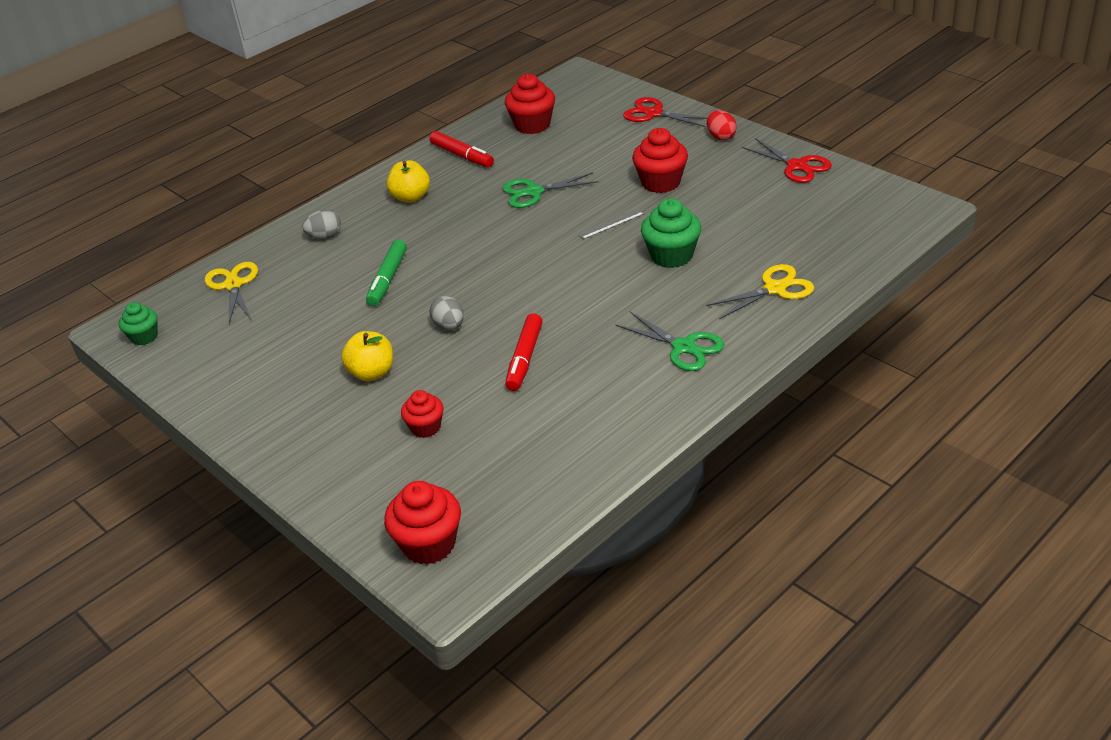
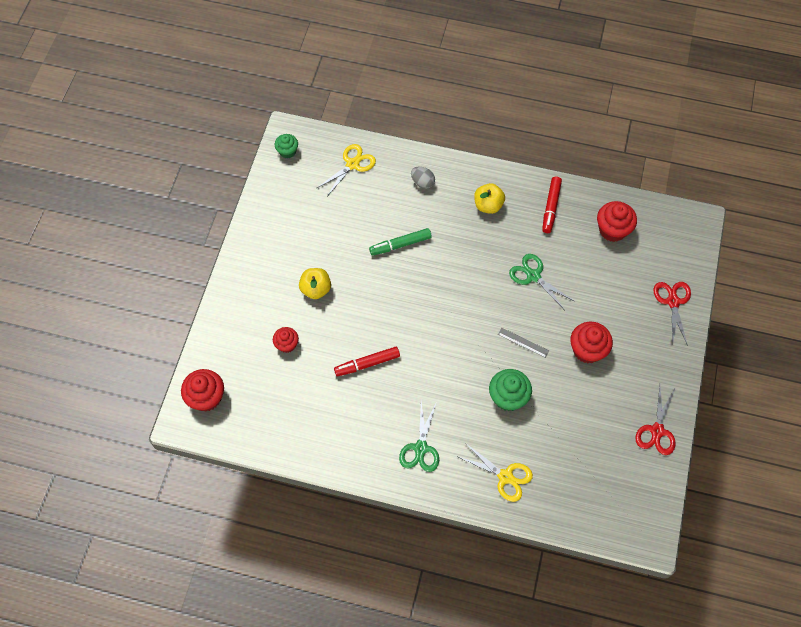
camera: 55 degrees right, 25 degrees up
(449, 326) = (375, 305): grey egg -> none
(721, 137) = (667, 362): red egg -> none

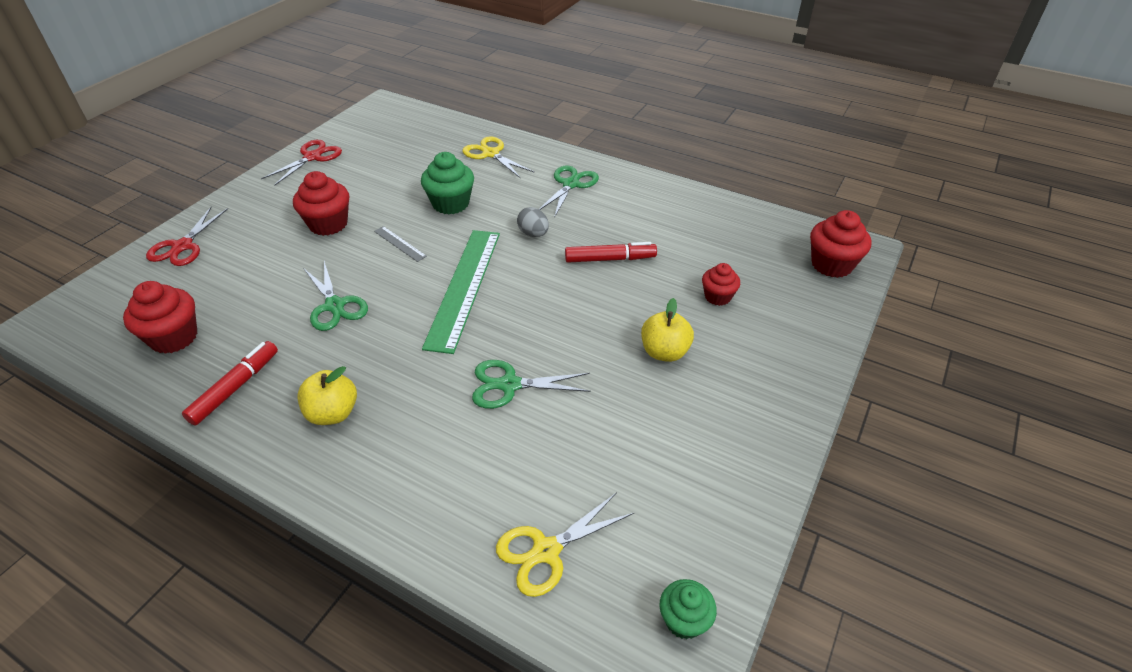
camera: 165 degrees left, 20 degrees down
(400, 244) = (509, 385): green marker -> green scissors
(422, 182) = (424, 479): grey egg -> grey egg (533, 234)
(458, 312) = (464, 287): none -> green ruler

